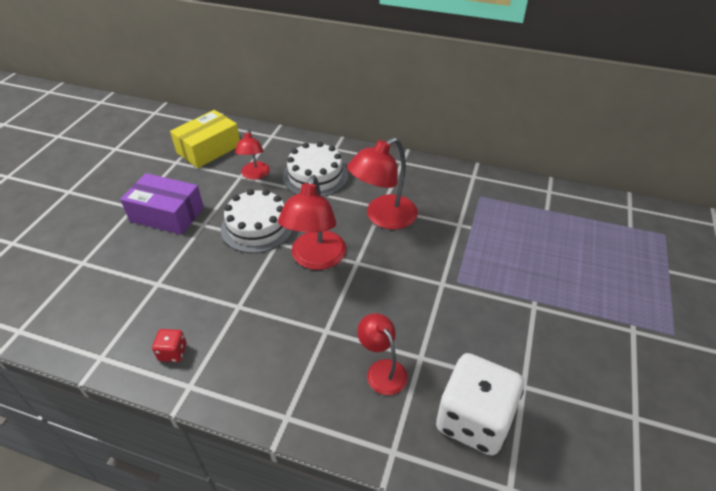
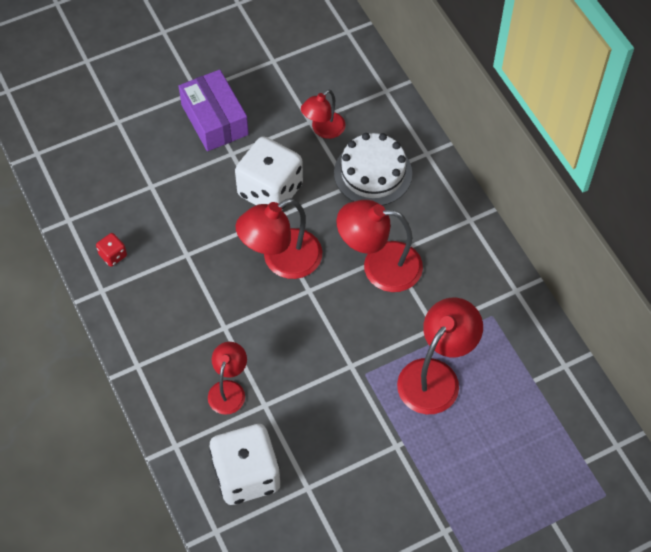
camera: 45 degrees right, 15 degrees up
(208, 149) = (314, 65): yellow box -> none
(257, 226) = (270, 190): white cake -> white dice
(497, 248) = (435, 376): none -> red lamp

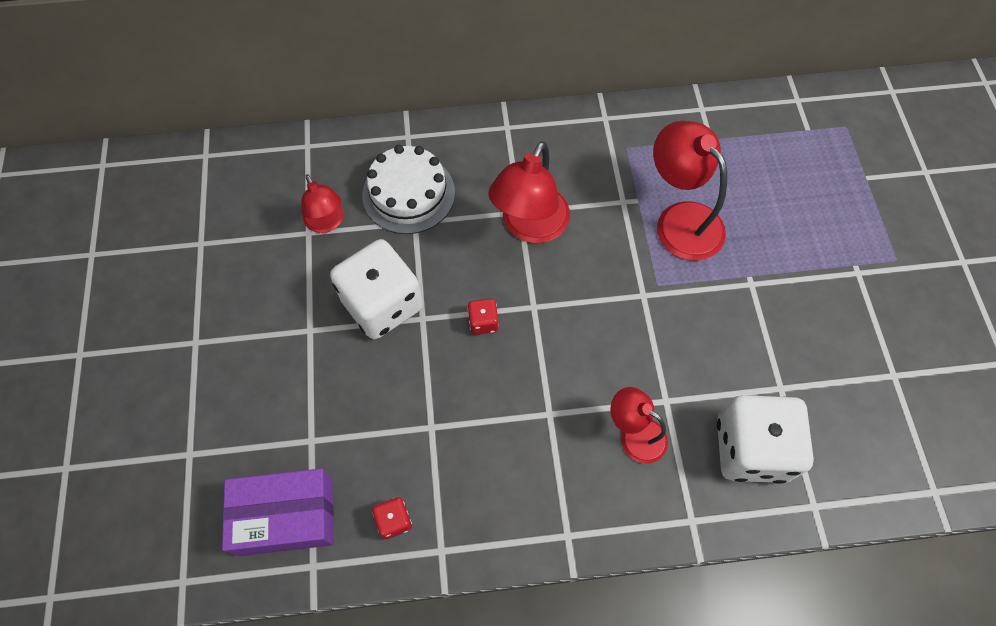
camera: 70 degrees left, 5 degrees up
(214, 120) = (250, 334): purple box -> purple box (286, 516)
(281, 260) = (483, 322): red lamp -> red dice

